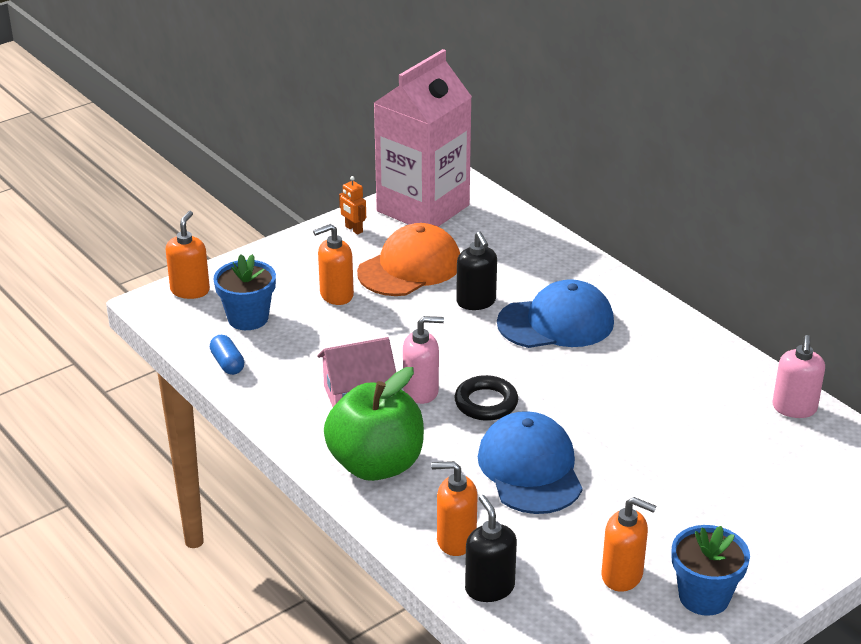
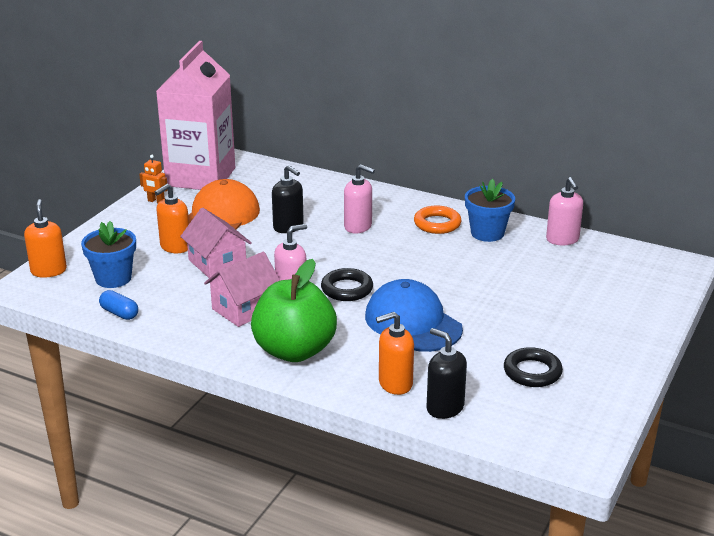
camera: 25 degrees left, 5 degrees down
(367, 329) = (217, 263): none -> pink house
(556, 322) = (358, 227): blue cap -> pink soap dispenser
(622, 575) = (532, 372): orange soap dispenser -> black ring
(653, 344) = (437, 224): none -> orange ring
(704, 597) = (597, 369): blue flower pot -> blue flower pot (487, 233)

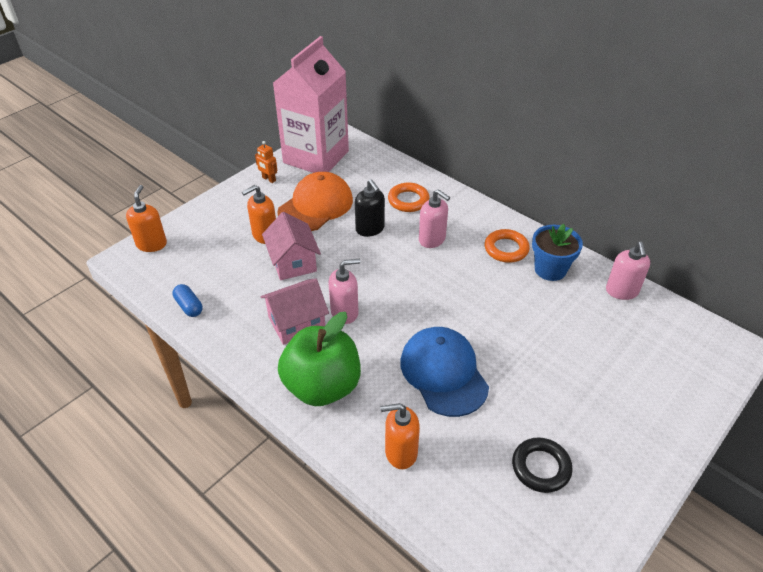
camera: 15 degrees right, 15 degrees up
(113, 278) = (200, 263): blue flower pot -> none
(319, 199) = (408, 200): none -> orange ring
(347, 289) = (396, 316): black ring -> none
(444, 408) = (438, 498): black soap dispenser -> none

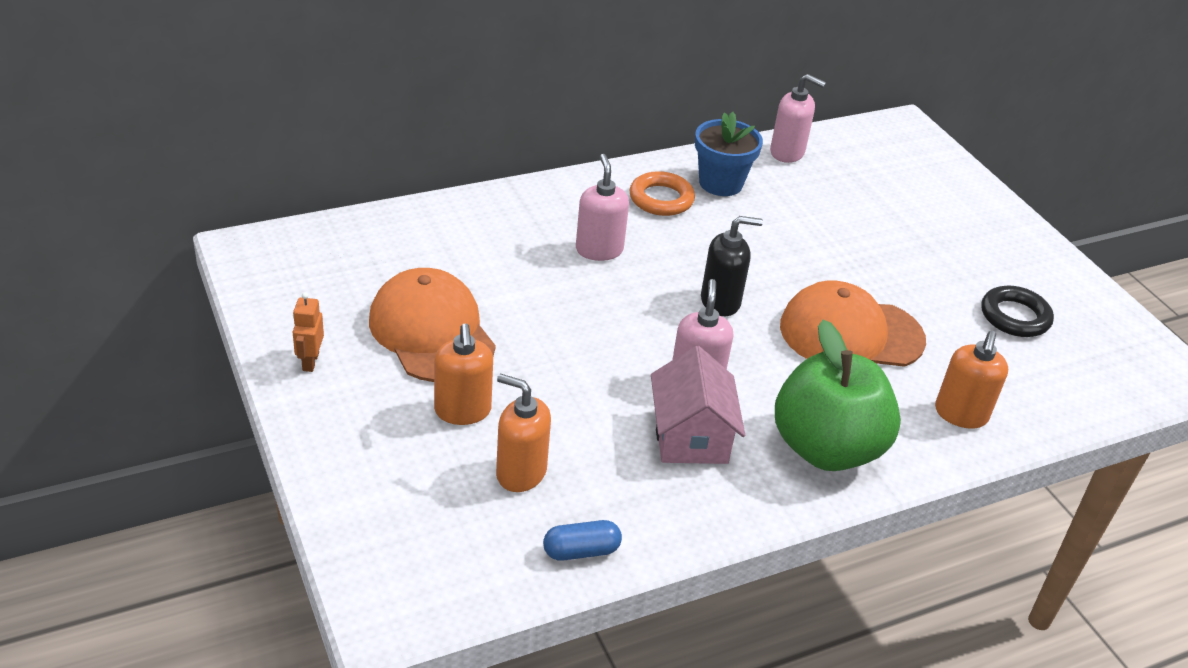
camera: 70 degrees left, 5 degrees down
(152, 244) = (375, 564): orange soap dispenser -> orange soap dispenser (520, 473)
(269, 179) = (310, 362): orange robot -> orange robot turned 120 degrees clockwise
(293, 262) = (553, 399): pink house -> none
(316, 157) = (297, 289): pink carton -> none
(370, 229) = (533, 296): black soap dispenser -> black soap dispenser (720, 302)
(408, 200) = (496, 238): orange ring -> none
(432, 239) = (599, 250): pink soap dispenser -> pink soap dispenser turned 75 degrees counterclockwise
(443, 373) = (850, 333): blue cap -> orange cap

